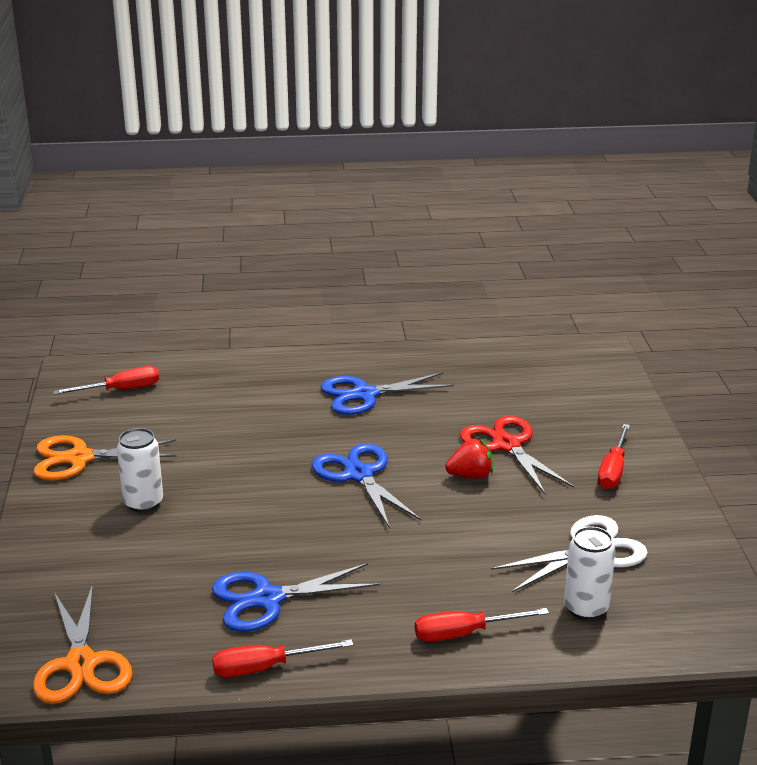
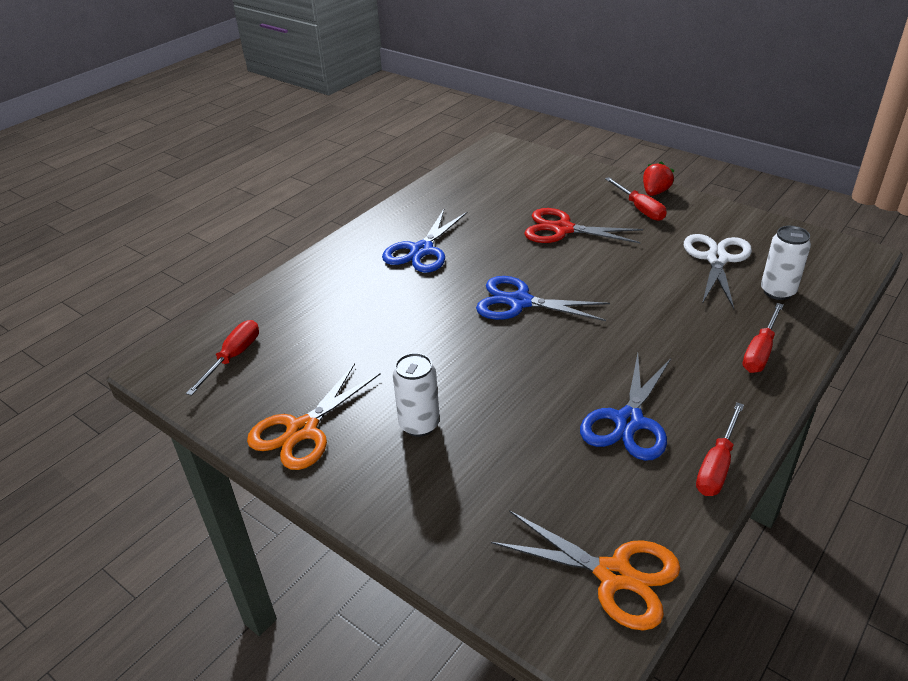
camera: 45 degrees left, 10 degrees up
(470, 475) = (580, 259): red strawberry -> red strawberry (655, 192)

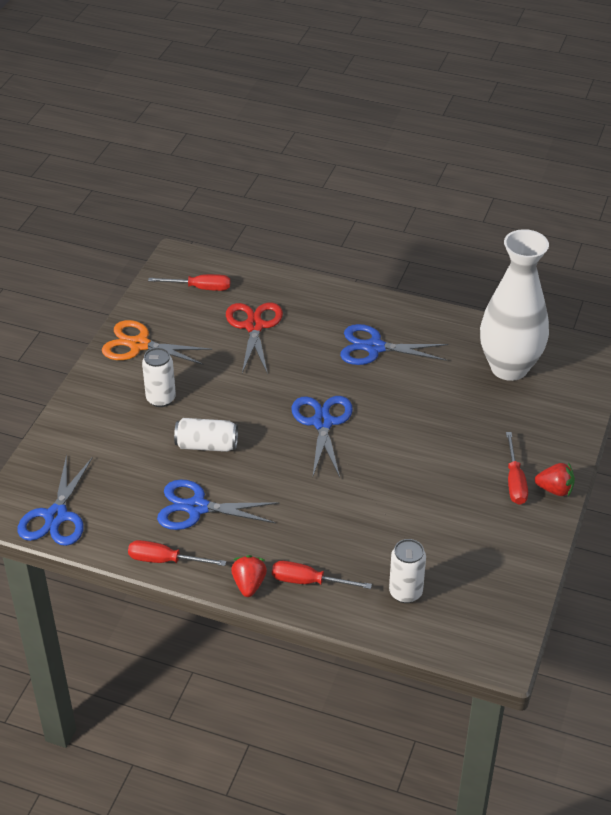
camera: 70 degrees right, 5 degrees up
(492, 185) = (509, 367): none -> white vase
(522, 396) = (207, 445): none -> white can
(562, 229) = (450, 431): red scissors -> red scissors (254, 326)
(614, 575) = (56, 516): orange scissors -> blue scissors
(640, 209) = (514, 481): red screwdriver -> red screwdriver turned 45 degrees counterclockwise
(716, 259) = (444, 546): white scissors -> none
(762, 397) = (249, 584): none -> red strawberry

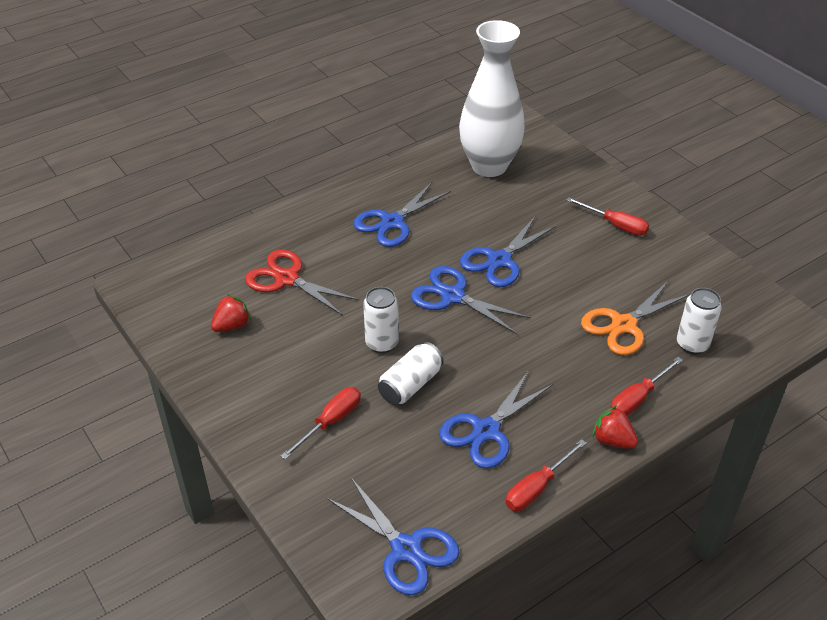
camera: 55 degrees left, 0 degrees up
(139, 345) = (224, 368): orange scissors -> orange scissors (624, 325)
(161, 399) = (316, 387): white can -> white can (382, 343)
(200, 288) = (195, 288): red screwdriver -> red screwdriver (331, 422)
(392, 430) = (499, 260): none -> blue scissors
(555, 489) = (641, 210): red strawberry -> red strawberry (232, 325)

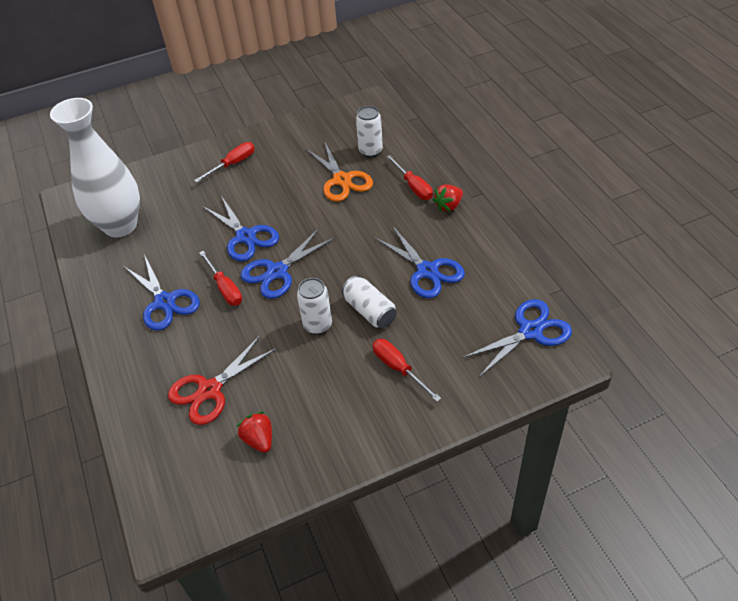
camera: 75 degrees left, 5 degrees up
(537, 487) = (484, 251): red screwdriver -> red screwdriver (225, 288)

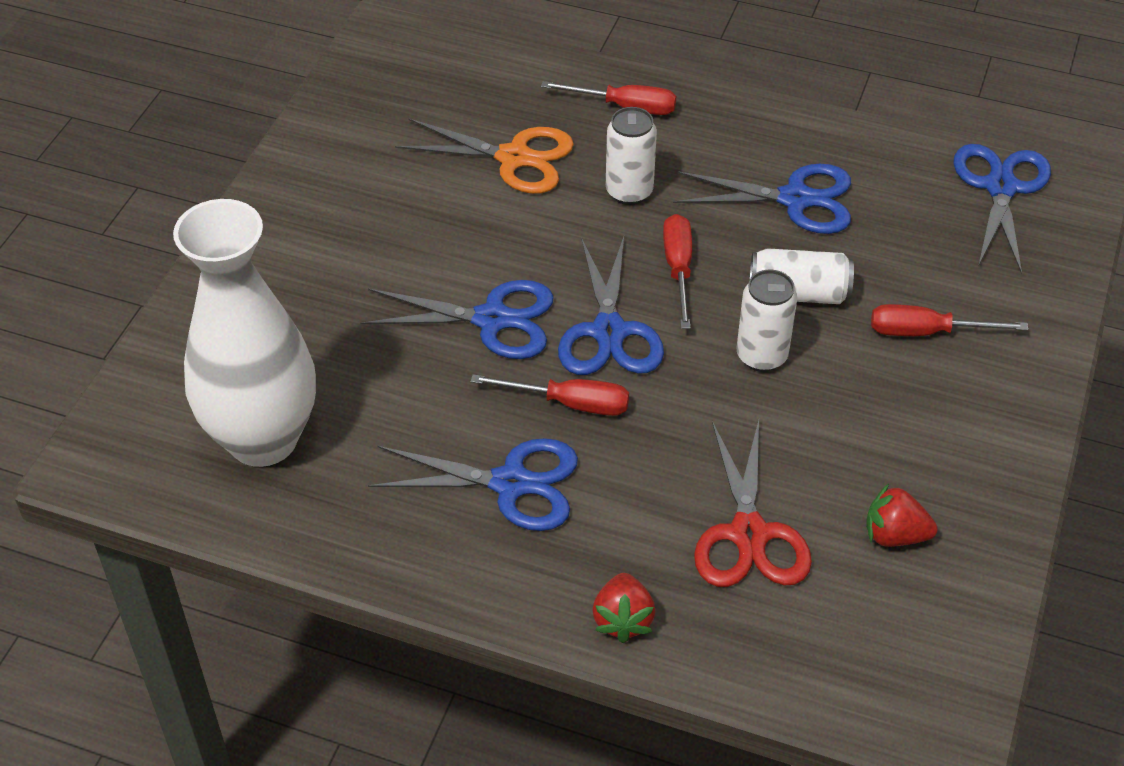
camera: 50 degrees left, 0 degrees up
(233, 164) = (309, 237): red screwdriver -> red screwdriver (678, 269)
(370, 151) = (495, 95): white can -> white can (629, 192)
(448, 206) = (705, 104): red strawberry -> red strawberry (623, 620)

